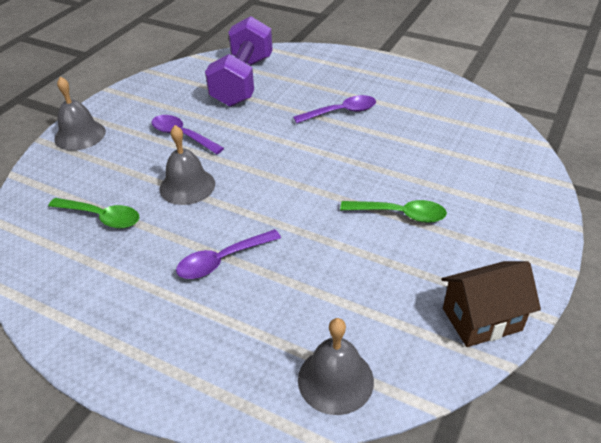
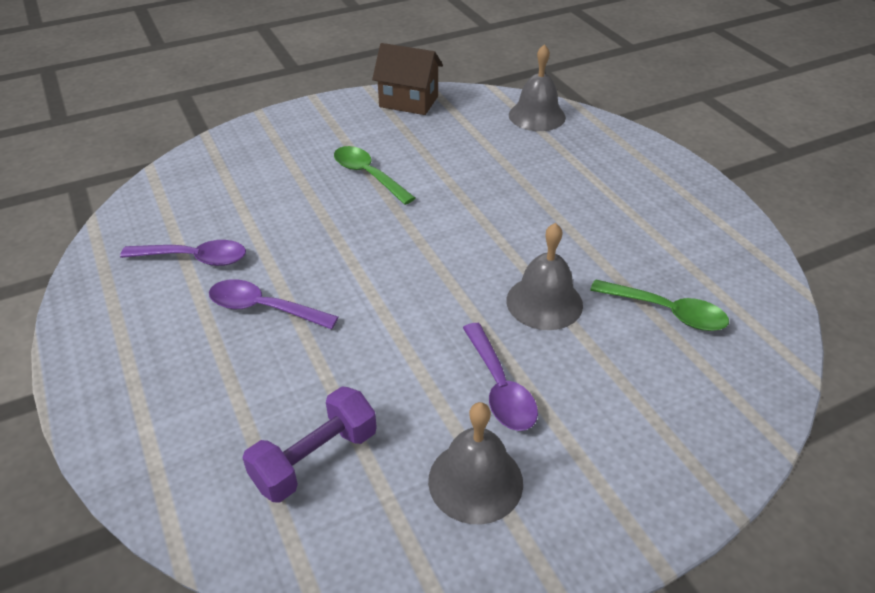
camera: 145 degrees left, 0 degrees up
(80, 135) = (661, 484): grey bell -> grey bell (475, 481)
(101, 217) = (666, 312): green spoon -> green spoon turned 150 degrees clockwise
(222, 260) = (560, 211): purple spoon -> purple spoon (194, 258)
(243, 81) = (315, 459): purple dumbbell -> purple dumbbell, size x0.60

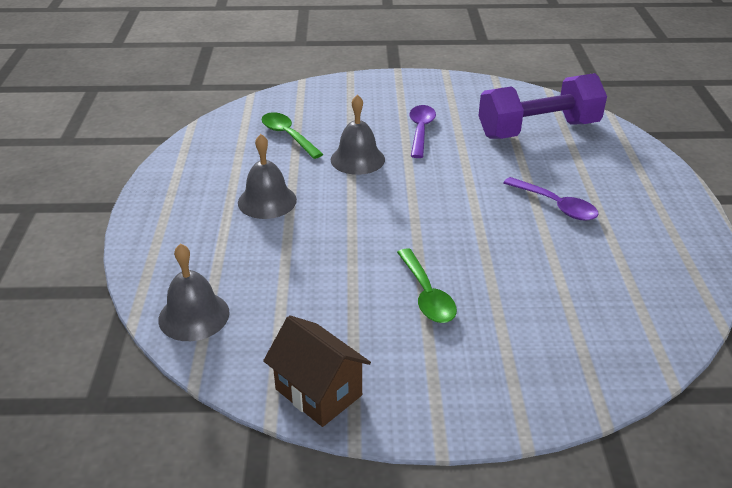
camera: 155 degrees left, 5 degrees down
(194, 258) = (611, 257): purple spoon -> none
(315, 459) = (538, 130): purple dumbbell -> purple dumbbell, size x1.66
(475, 481) = (459, 105): grey bell -> grey bell (267, 201)

